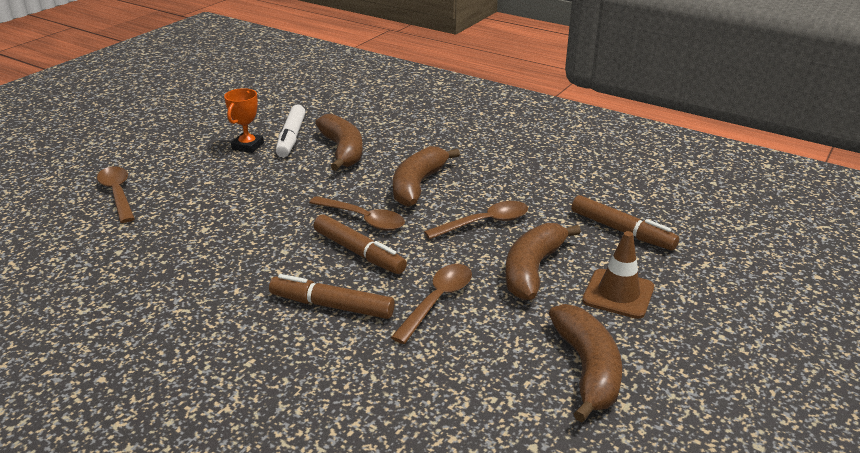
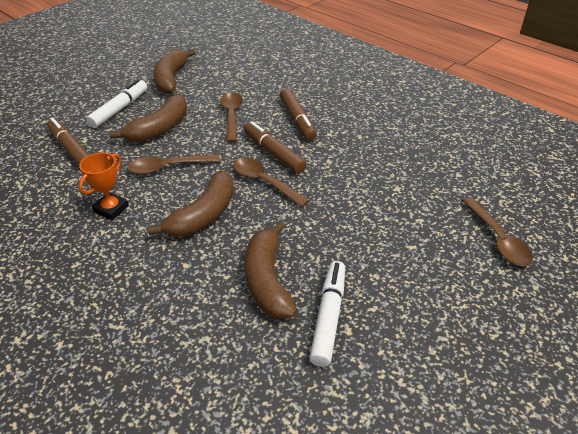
camera: 170 degrees left, 10 degrees up
(248, 146) = (382, 305): orange trophy -> orange trophy (111, 209)
(332, 306) = (297, 120): brown marker -> brown marker turned 45 degrees clockwise
(437, 301) = (231, 116): brown spoon -> brown spoon turned 135 degrees clockwise
(618, 294) = (119, 109): brown traffic cone -> white marker

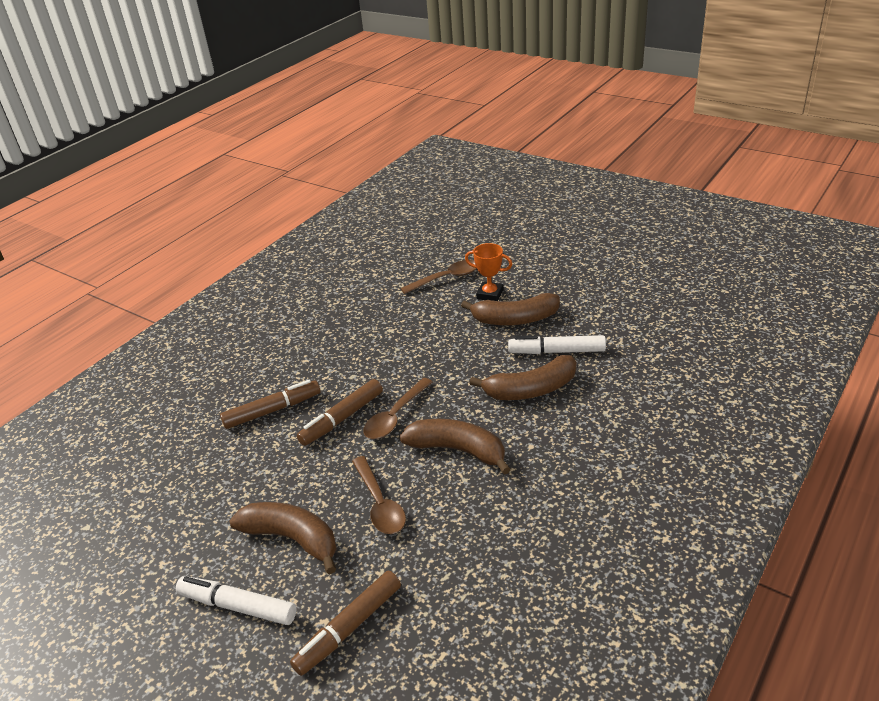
camera: 95 degrees left, 5 degrees down
(111, 209) = (466, 532): orange trophy -> orange trophy (490, 294)
(171, 79) = (147, 567): brown banana -> brown banana (515, 319)
(231, 116) = (262, 471): brown spoon -> none

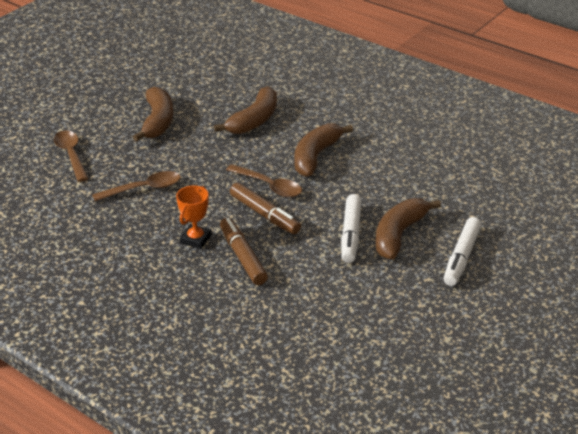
camera: 90 degrees left, 0 degrees up
(349, 628) = (477, 205): brown marker -> none
(379, 503) = (366, 193): brown spoon -> brown spoon (143, 189)
(490, 294) = (112, 132): orange trophy -> orange trophy (196, 239)
(531, 389) = (254, 120): brown banana -> brown banana turned 45 degrees clockwise
(556, 351) = (210, 105): white marker -> white marker (351, 234)

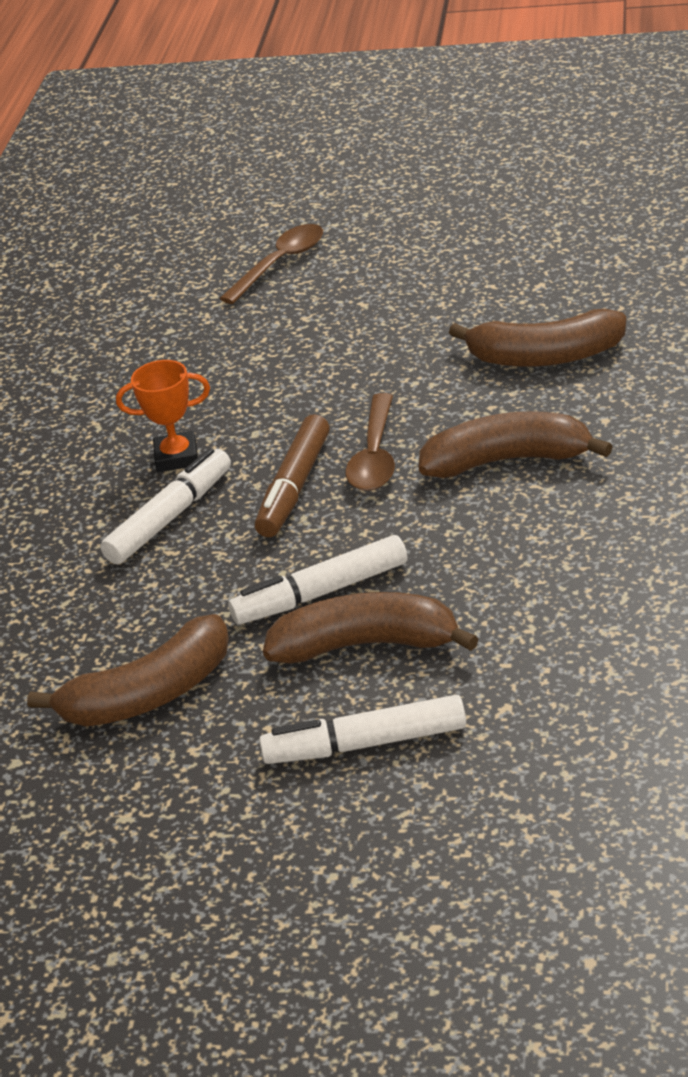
camera: 65 degrees right, 0 degrees up
(143, 189) = (257, 356): brown spoon -> none
(158, 121) = (441, 282): brown banana -> brown banana (149, 694)
(243, 257) = (170, 517): brown marker -> white marker

